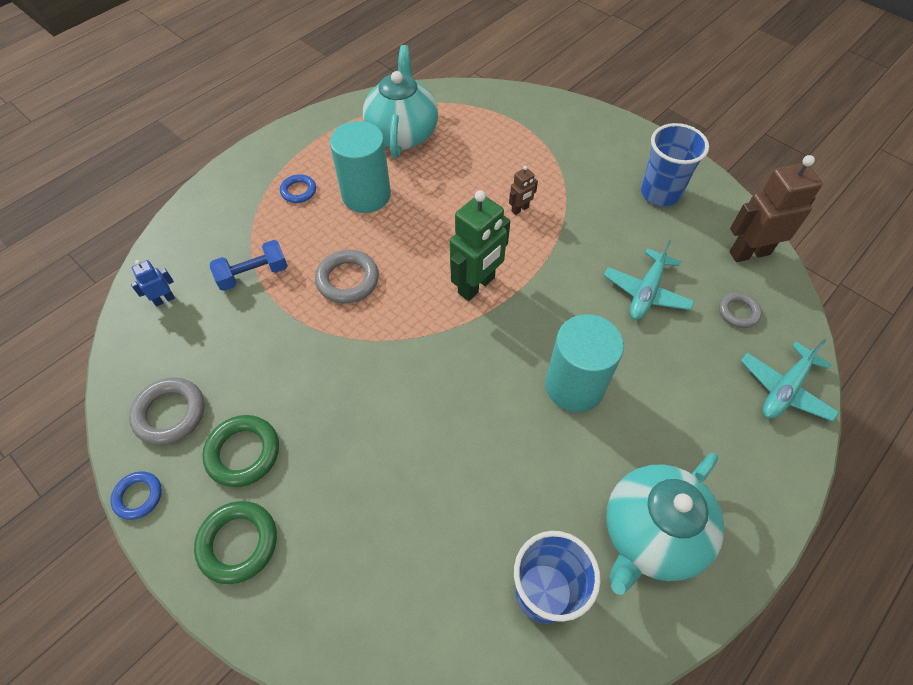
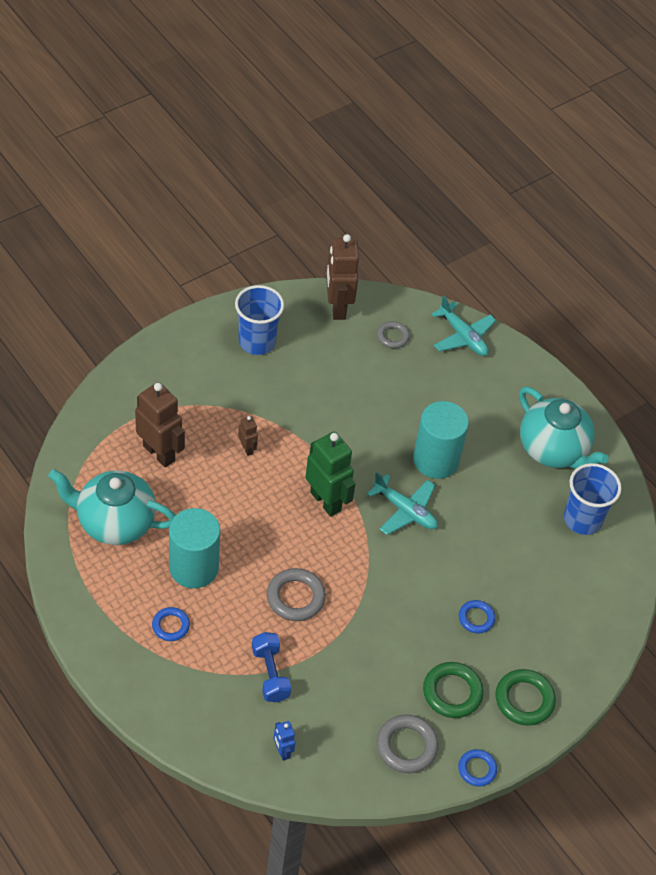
camera: 85 degrees left, 5 degrees down
(351, 466) = (476, 618): none -> blue ring
(489, 148) = (159, 453): none -> brown robot
(646, 292) = (360, 387): turquoise plane -> turquoise plane (405, 510)

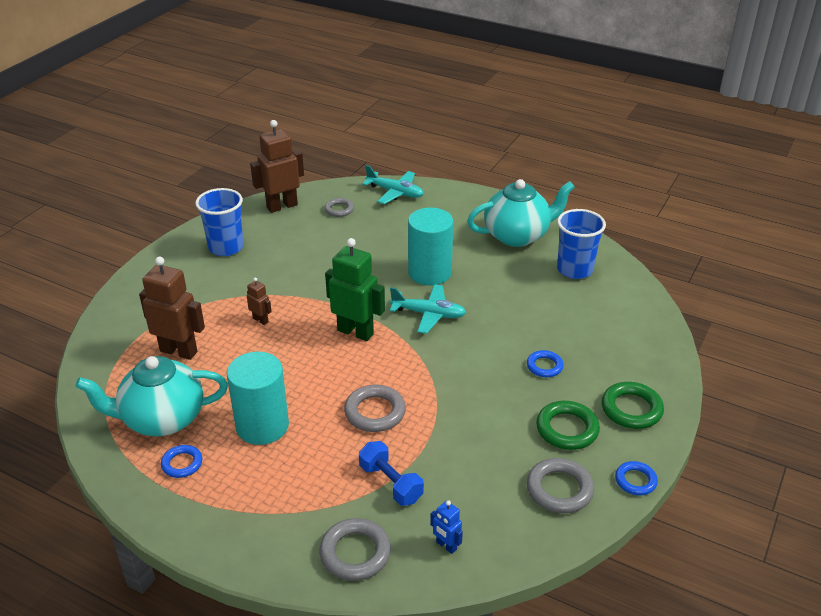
camera: 20 degrees left, 15 degrees down
(170, 626) = (266, 483): blue ring -> blue ring (182, 464)
(208, 723) = (355, 553): none -> grey ring
(337, 307) = (282, 206): brown robot -> brown robot turned 90 degrees clockwise
(553, 450) = (517, 235): turquoise teapot -> turquoise teapot turned 45 degrees counterclockwise

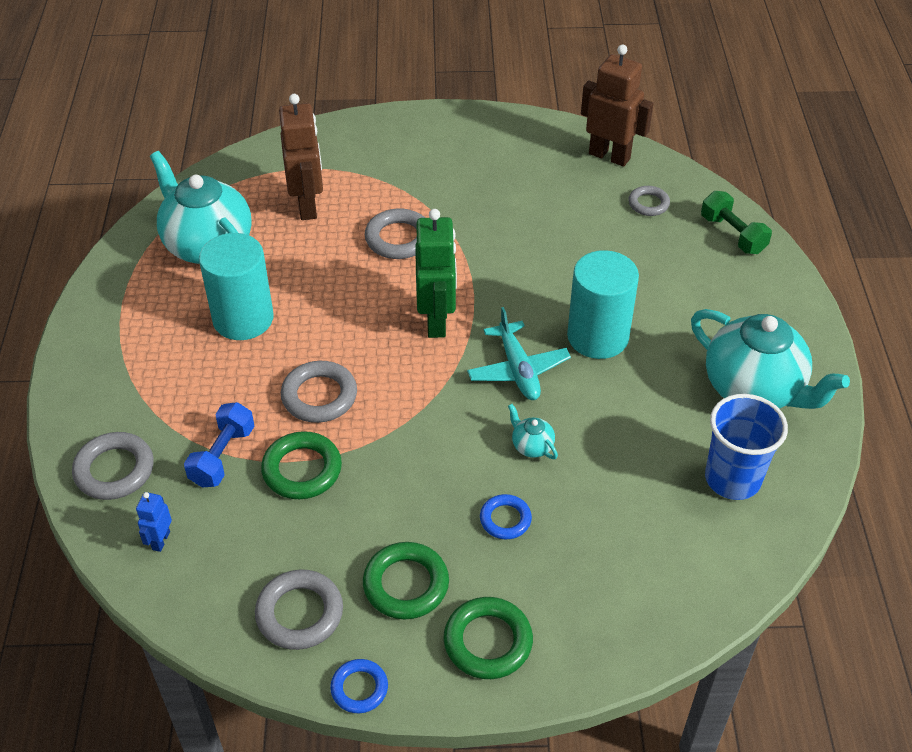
camera: 60 degrees right, 10 degrees up
(182, 464) = (159, 289): blue ring -> none
(226, 247) = (495, 153): blue cup -> none
(260, 320) = (398, 238): brown robot -> grey ring
(395, 192) = (732, 234): turquoise plane -> green dumbbell
(435, 445) = (302, 470): none -> green ring
(495, 333) = (531, 446): none -> turquoise teapot

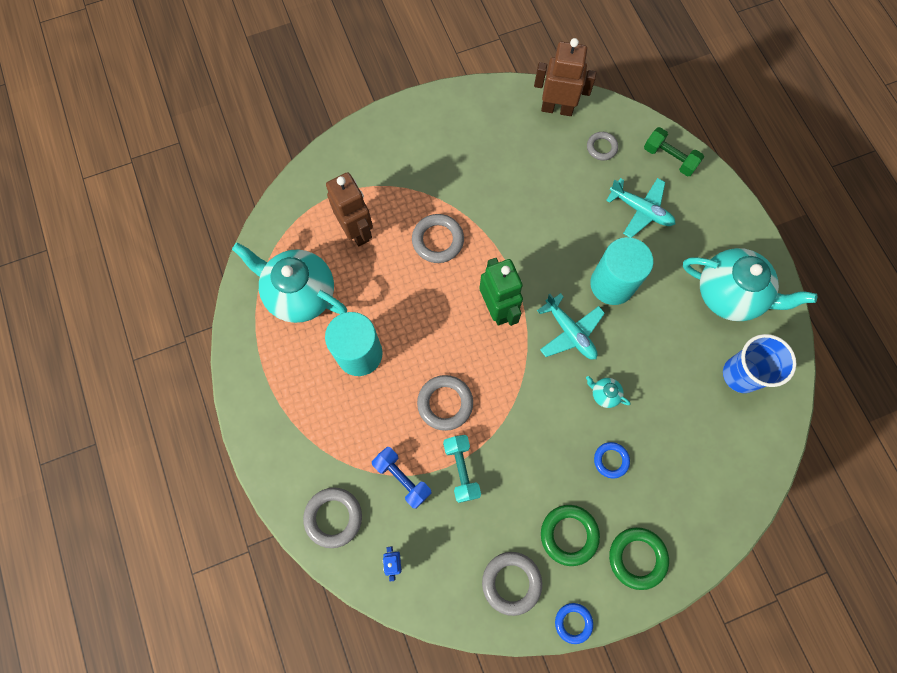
camera: 20 degrees left, 25 degrees up
(222, 456) = (402, 478): blue dumbbell -> blue dumbbell turned 45 degrees counterclockwise
(302, 470) = (461, 469): green ring -> turquoise dumbbell
(671, 274) = (641, 210): none -> turquoise plane

